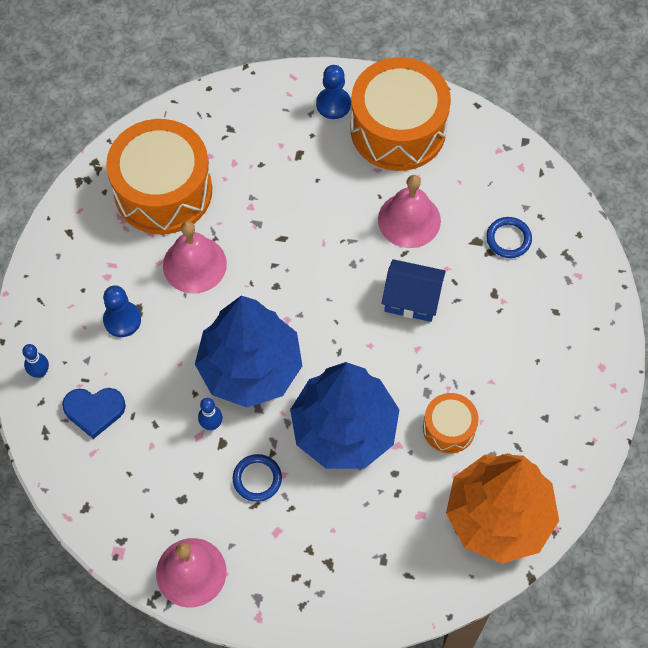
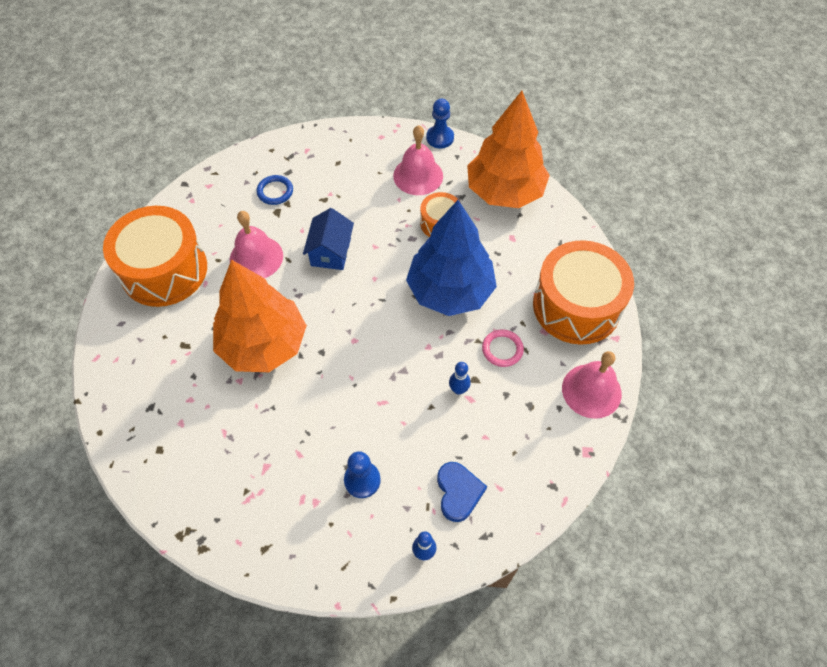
camera: 95 degrees left, 5 degrees down
(163, 191) = (218, 461): orange drum -> orange drum (576, 306)
(194, 264) = (301, 422): pink bell -> pink bell (418, 175)
(250, 368) = (403, 364): blue tree -> none
(257, 479) = (502, 349): blue ring -> pink ring
(291, 229) = (263, 344): none -> orange tree
(333, 104) = (132, 321): blue pawn -> blue pawn (440, 138)

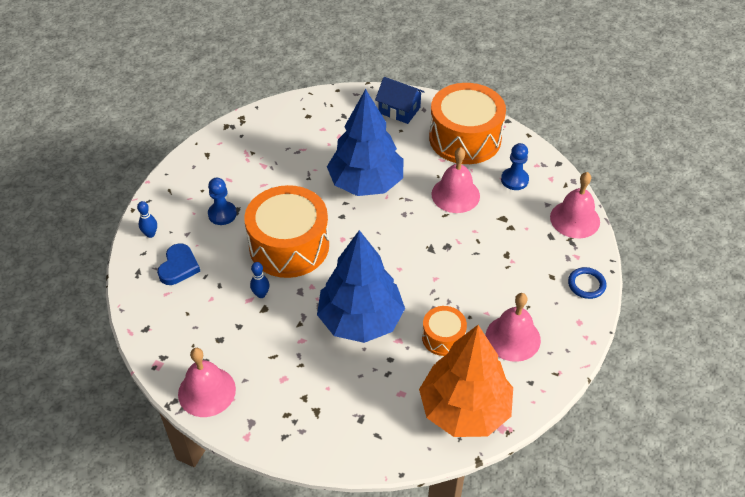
camera: 110 degrees right, 10 degrees down
(260, 158) = (575, 219): none -> pink bell
(263, 344) = (366, 183): orange tree -> blue tree
(275, 191) = (528, 221): blue ring -> blue ring (586, 284)
(331, 252) = (441, 245): blue house -> blue house (399, 110)
(440, 138) = (562, 375): blue pawn -> blue pawn (514, 180)
(458, 492) = (179, 267): blue heart -> blue heart turned 90 degrees counterclockwise
(502, 349) = (281, 338): pink ring -> none
(576, 306) = (297, 417): orange drum -> orange drum (289, 246)

